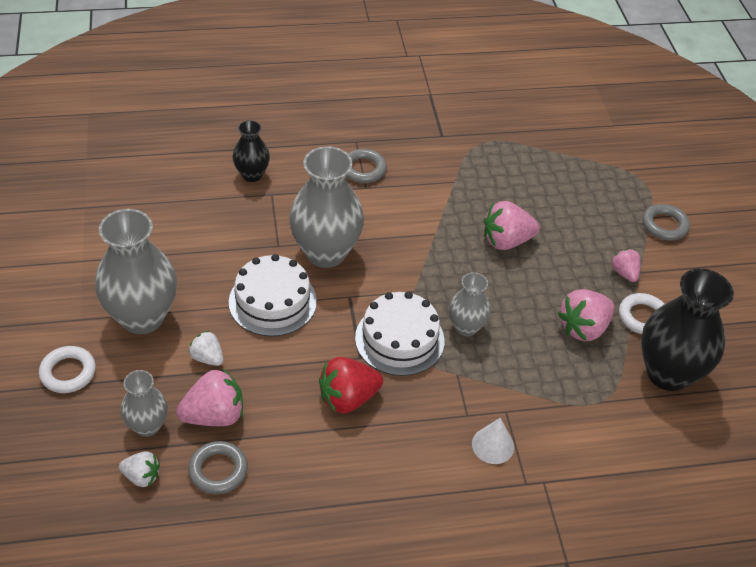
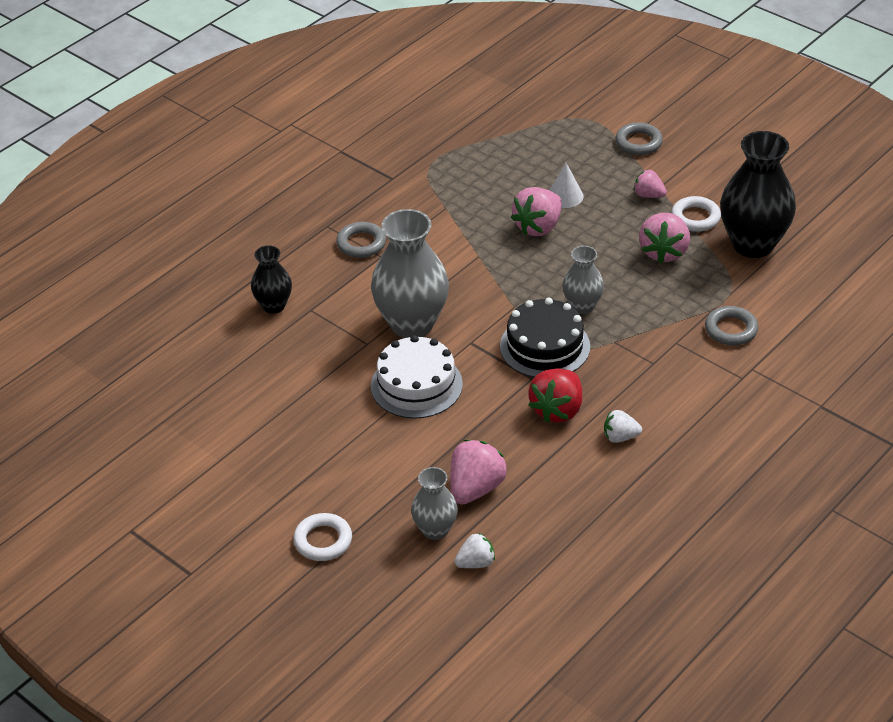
camera: 35 degrees left, 5 degrees down
(142, 317) = (328, 464): grey vase -> none
(207, 358) = (418, 456): white strawberry -> white strawberry (620, 437)
(218, 470) = (526, 519): grey ring -> grey ring (731, 329)
(399, 339) = (545, 346): white cake -> black cake
(493, 445) = (693, 370): white cone -> white cone (565, 196)

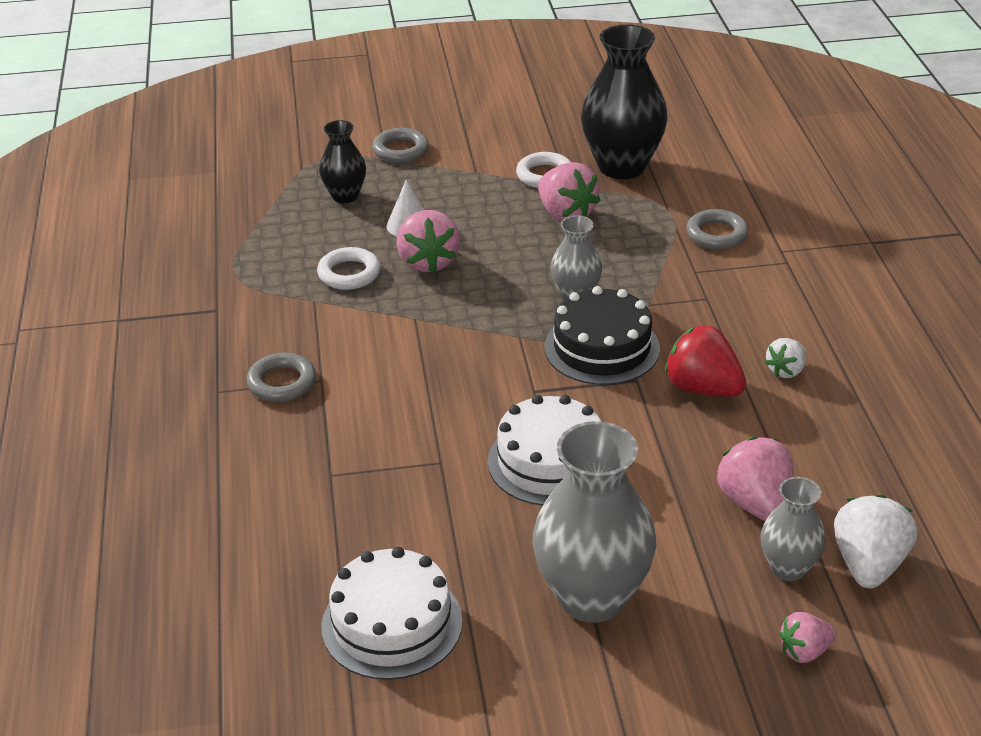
camera: 50 degrees left, 5 degrees down
(228, 401) = (392, 623): none -> white cake
(274, 305) = (284, 499): black vase -> black vase (345, 196)
(323, 541) = (715, 668): white ring -> white ring (349, 273)
(412, 324) = (454, 415): grey vase -> grey vase (592, 597)
(476, 563) = (868, 564): white strawberry -> white strawberry, size x1.71
(557, 410) = (703, 388): red strawberry -> red strawberry turned 150 degrees clockwise
(648, 195) = (478, 182): pink strawberry -> pink strawberry (804, 651)

